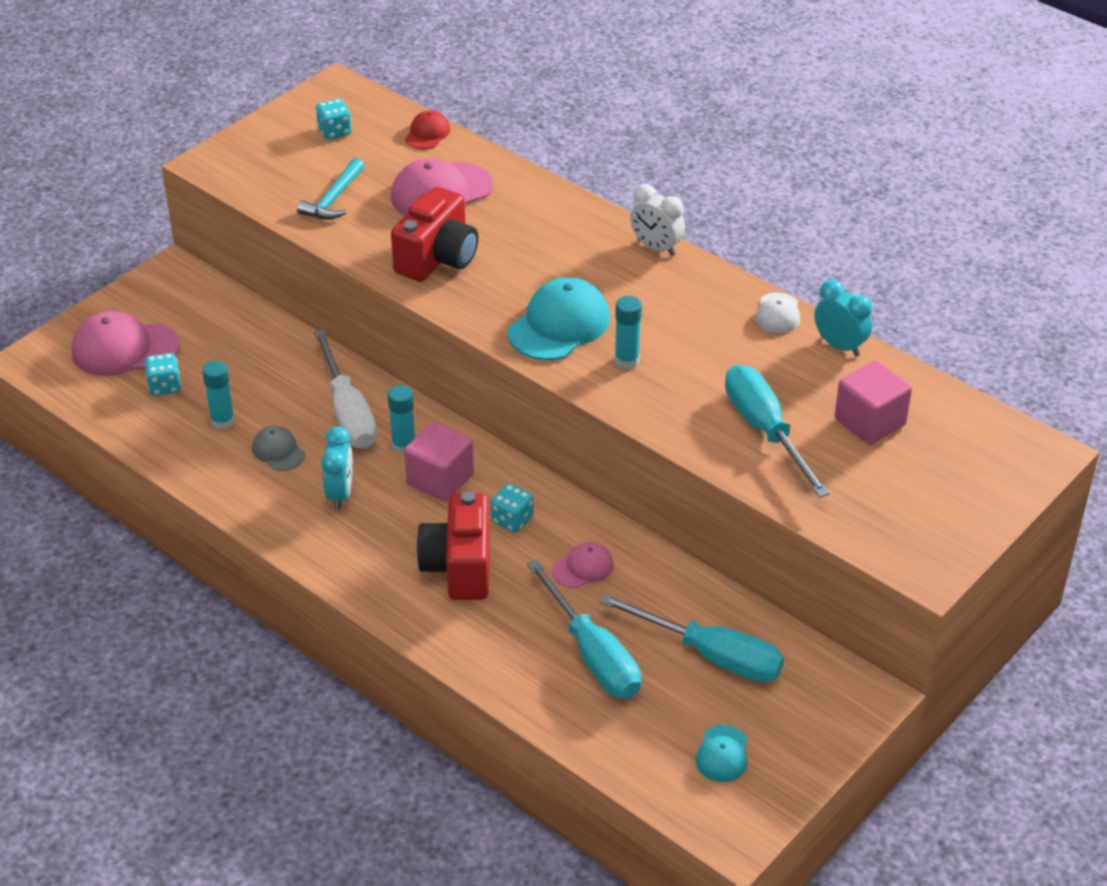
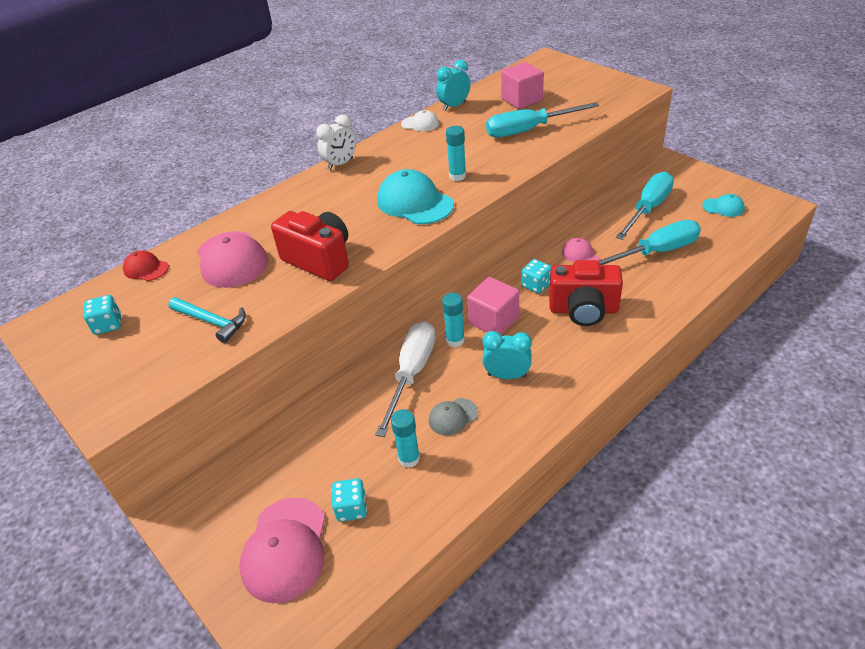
camera: 80 degrees left, 0 degrees up
(348, 412) = (411, 373): white screwdriver -> white screwdriver turned 60 degrees counterclockwise

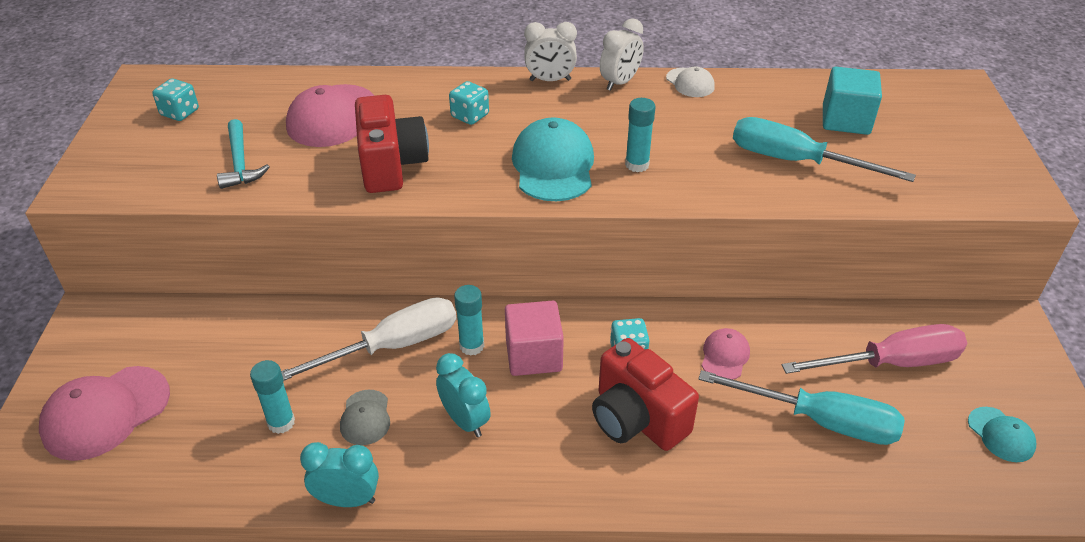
camera: 40 degrees right, 0 degrees up
(146, 268) = (268, 81): red cap -> none
(351, 508) = (186, 424): turquoise dice -> turquoise dice (470, 116)
(382, 144) = (620, 83): none -> white clock
(453, 417) = (365, 417): grey cap -> grey cap turned 105 degrees counterclockwise
(454, 106) = (756, 83): turquoise clock -> turquoise clock (347, 500)
(521, 100) = (845, 120): pink cube -> turquoise cube
(648, 209) = (891, 363): turquoise screwdriver -> pink screwdriver

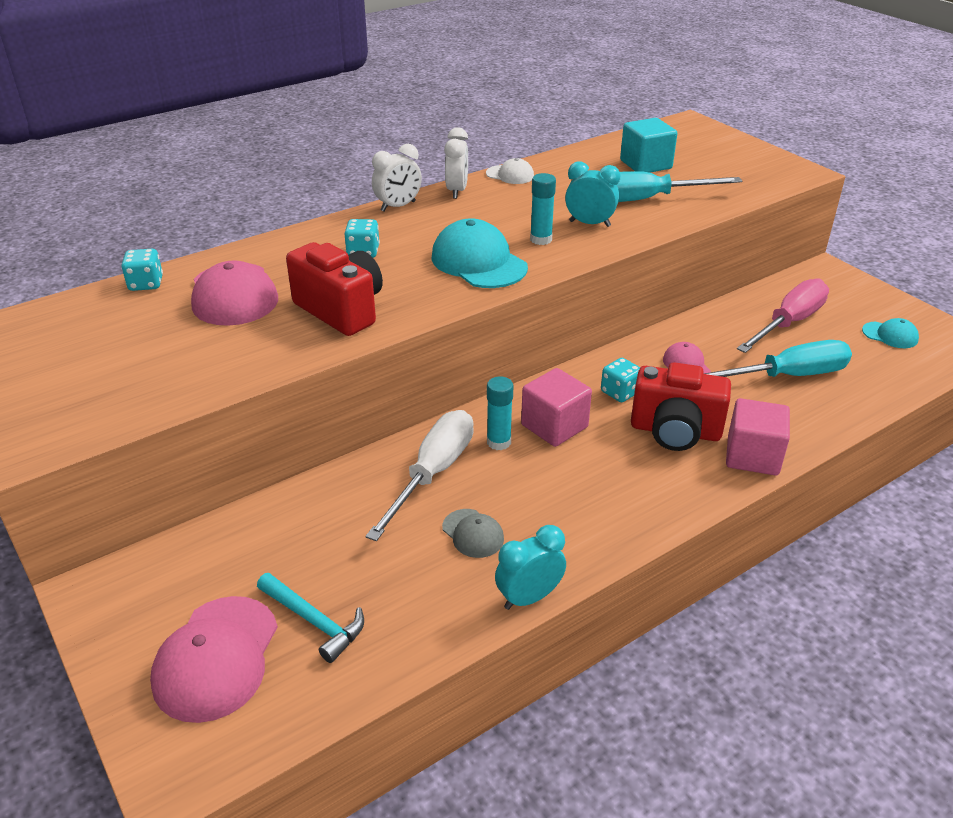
camera: 35 degrees left, 5 degrees down
(180, 113) = (62, 346): turquoise dice -> turquoise dice (146, 284)
(240, 163) = (188, 361): turquoise hammer -> turquoise hammer (314, 621)
(281, 422) = (403, 575): turquoise glue stick -> none
(465, 421) = (555, 495): turquoise clock -> turquoise clock (589, 224)
(684, 485) = (752, 456): none -> pink cube

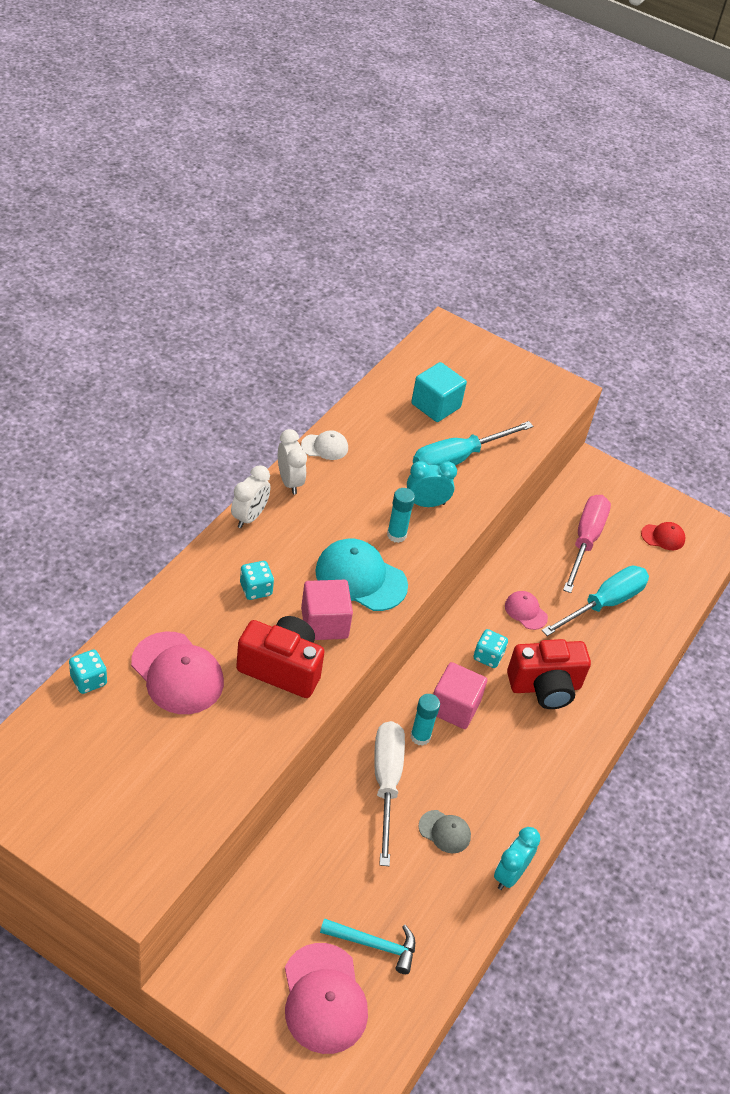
camera: 30 degrees left, 10 degrees up
(752, 456) = (607, 696): pink cube -> pink cube (324, 623)
(890, 335) = (663, 537): turquoise cap -> red cap

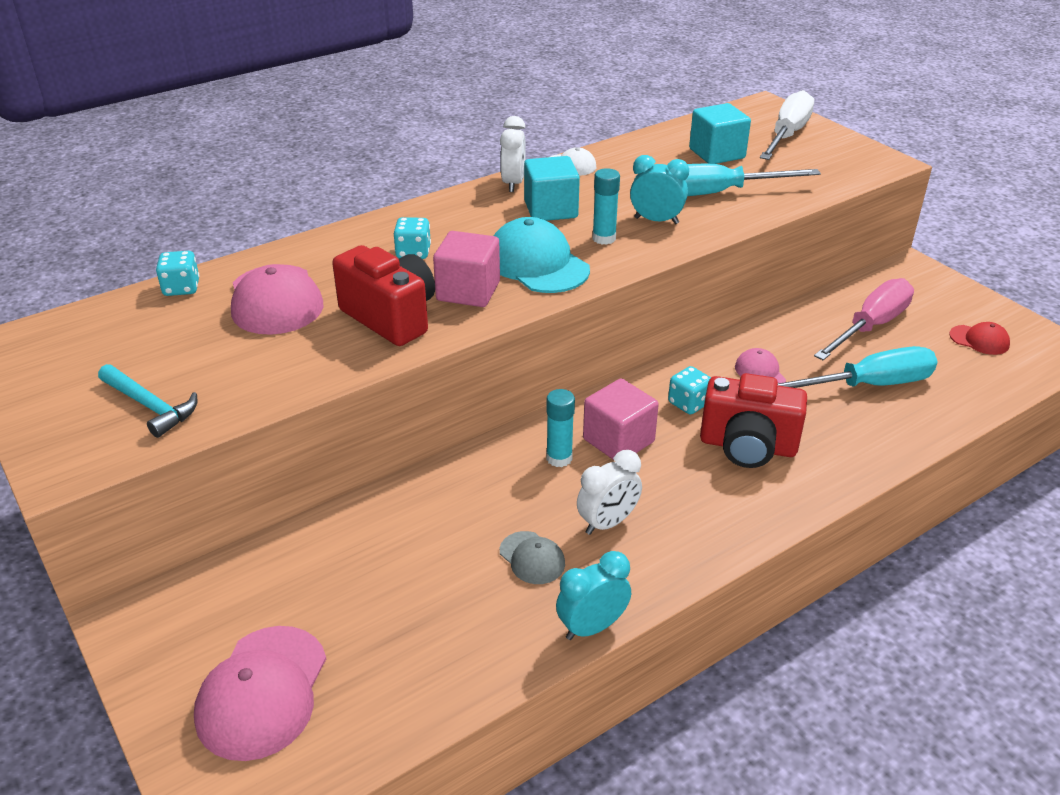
camera: 30 degrees right, 10 degrees down
(249, 517) = (450, 201): white clock -> white clock (607, 523)
(337, 509) = (551, 209): none -> turquoise cube
(374, 945) = (365, 653): turquoise hammer -> turquoise hammer (150, 406)
(386, 783) = (489, 492): white screwdriver -> white screwdriver (787, 135)

